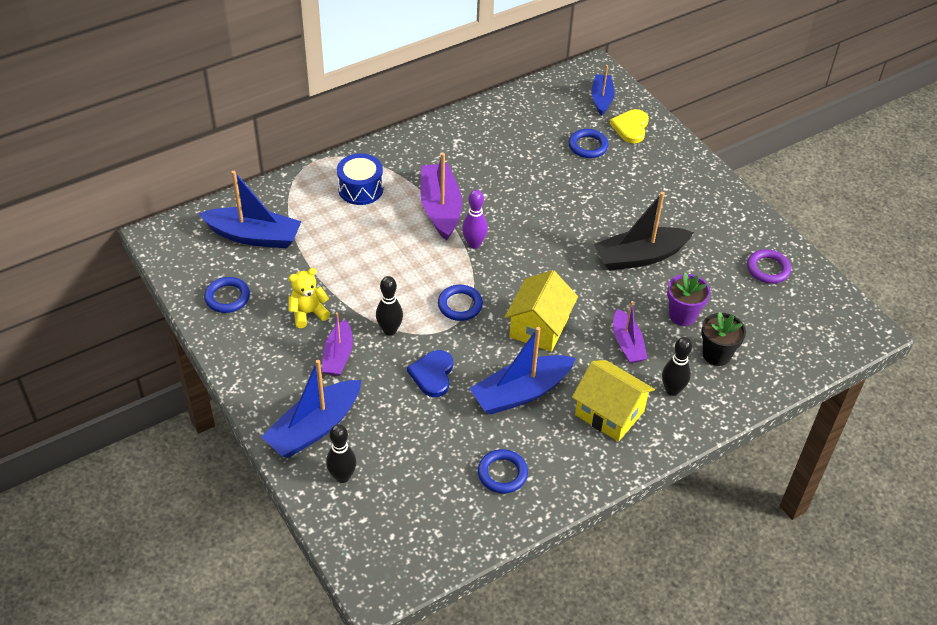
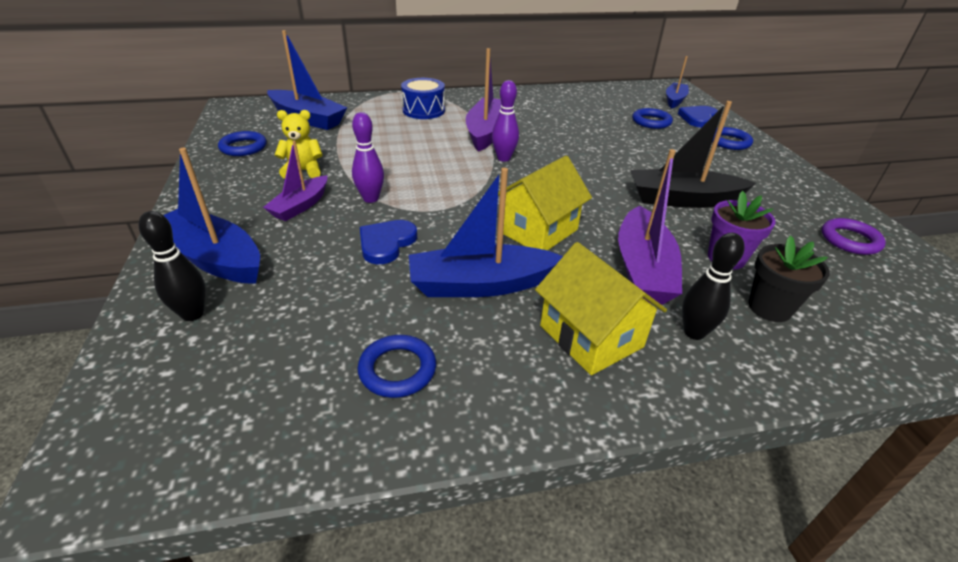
camera: 20 degrees right, 10 degrees down
(314, 428) = (213, 258): blue boat -> blue boat turned 60 degrees clockwise
(389, 330) = (371, 198): black bowling pin -> purple bowling pin
(460, 305) = (459, 196): blue ring -> blue ring (729, 142)
(627, 344) = (643, 269): purple boat -> purple boat, size x1.61
(630, 127) = (698, 118): yellow heart -> blue heart

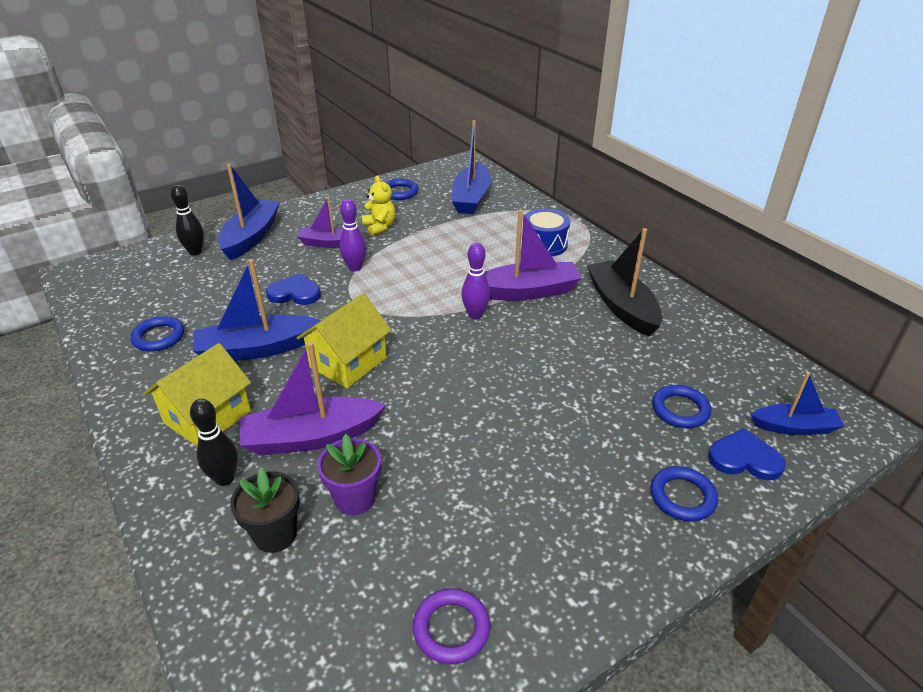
camera: 70 degrees right, 0 degrees up
(480, 285) = (257, 349): blue boat -> blue boat turned 75 degrees counterclockwise
(537, 230) = (348, 362): yellow house -> yellow house turned 75 degrees counterclockwise
(682, 199) = (467, 456): black boat -> black boat (622, 306)

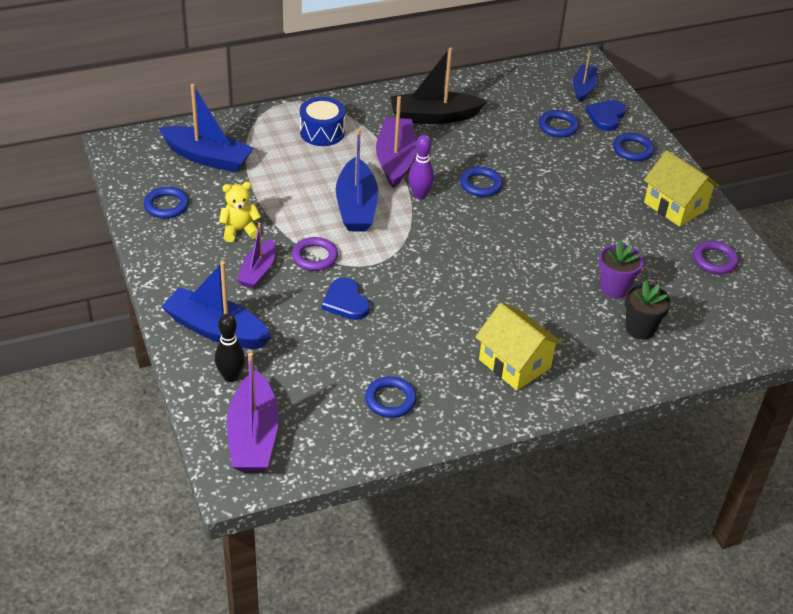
camera: 80 degrees left, 5 degrees up
(225, 478) = (585, 353): black bowling pin -> none
(257, 349) = (429, 331): blue boat -> blue boat (356, 207)
(295, 293) = (346, 302): blue heart -> blue heart turned 45 degrees counterclockwise
(311, 437) = (550, 305): purple boat -> purple boat (253, 436)
(348, 362) = (464, 276): yellow house -> yellow house (675, 206)
(355, 267) = (314, 257): purple bowling pin -> purple ring
(516, 355) = (481, 185): none -> blue ring

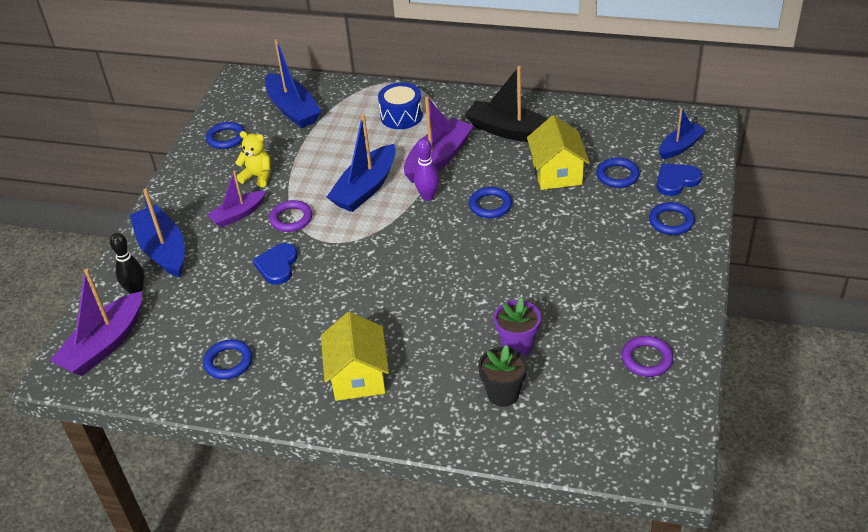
camera: 40 degrees right, 0 degrees up
(675, 206) = (659, 291): yellow house -> yellow house (557, 173)

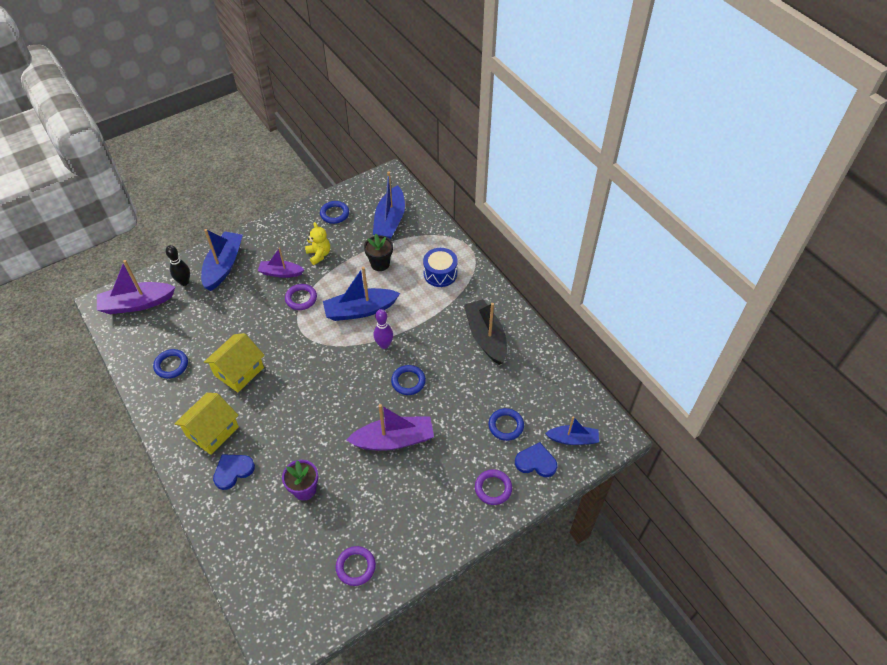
camera: 40 degrees right, 10 degrees up
(277, 265) = (259, 324): blue heart -> blue heart (233, 471)
(438, 159) = (422, 322): purple boat -> purple boat (394, 440)
(503, 394) = (260, 512): black flower pot -> black flower pot (380, 264)
(557, 173) = (474, 391): yellow house -> yellow house (239, 371)
(671, 221) = (493, 488): blue ring -> purple ring

